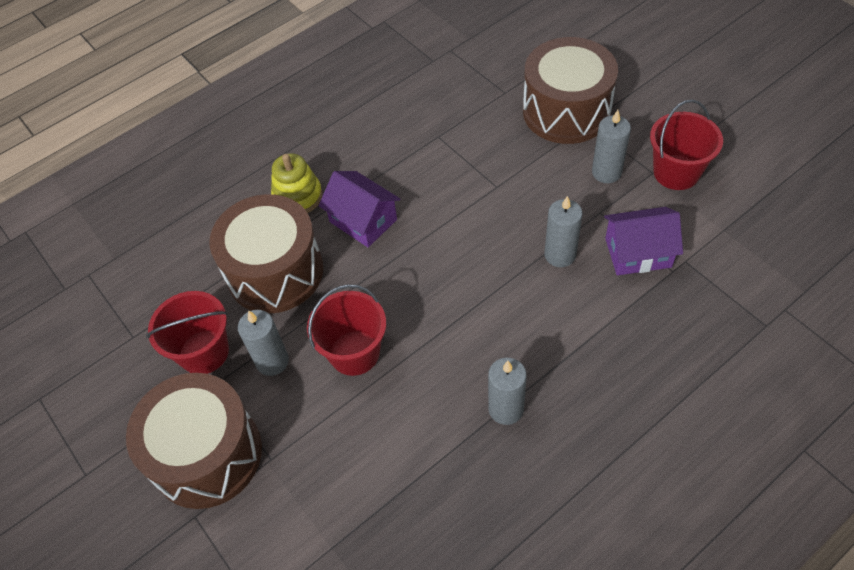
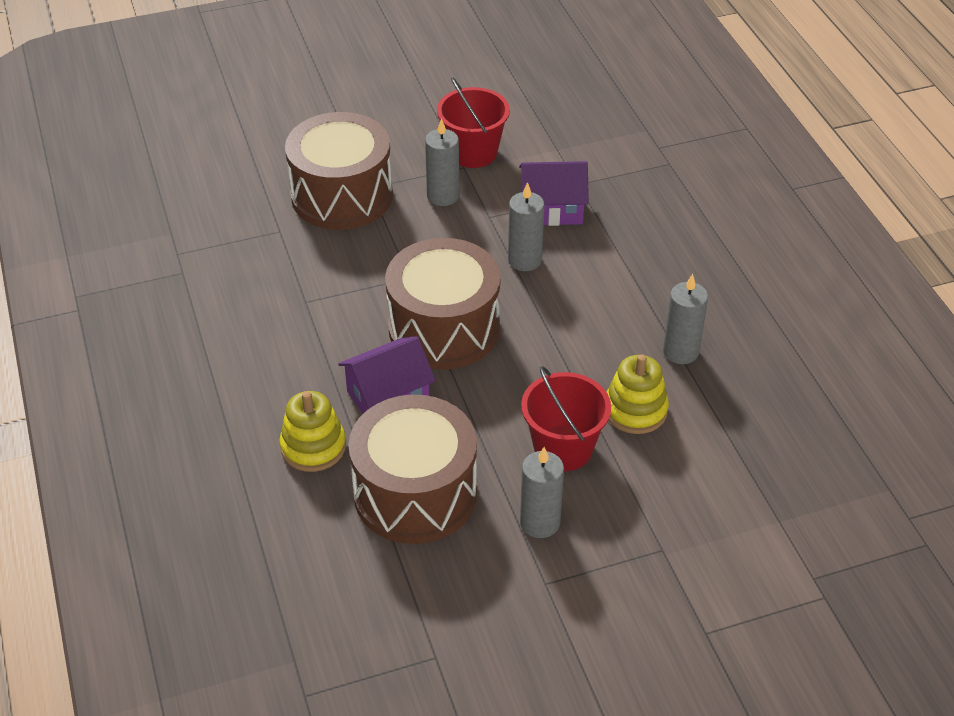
camera: 75 degrees left, 10 degrees down
(204, 352) = (495, 585): red bucket -> none
(207, 454) = (634, 607): brown drum -> brown drum (444, 328)
(418, 393) = (635, 410): none -> yellow stacking toy
(638, 252) = (552, 209): purple house -> purple house turned 75 degrees clockwise

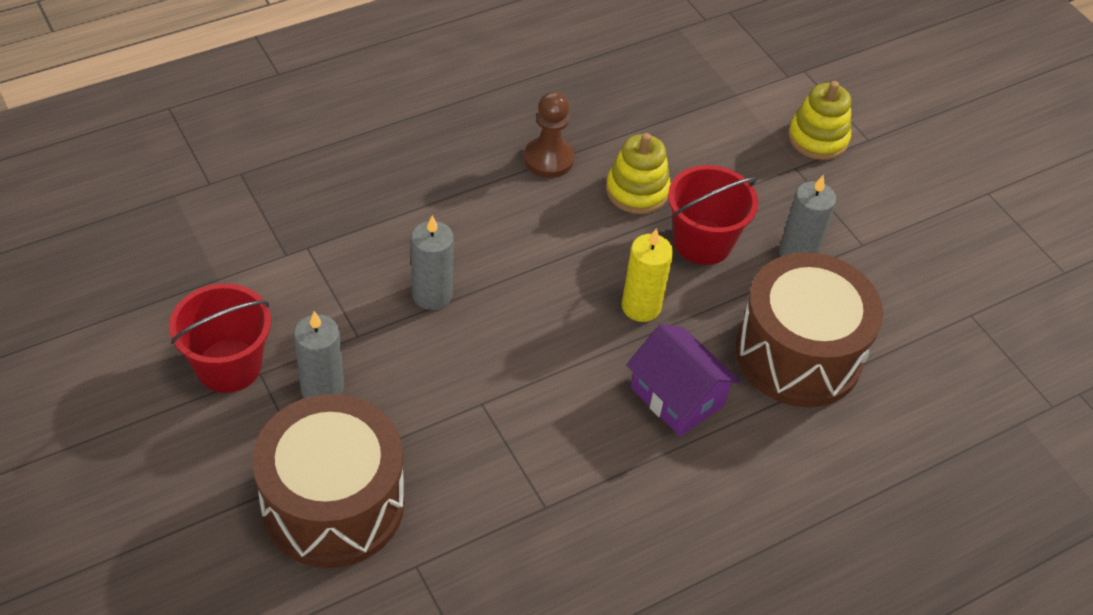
camera: 105 degrees left, 5 degrees up
(313, 447) = (769, 454): yellow stacking toy -> yellow stacking toy (818, 138)
(444, 328) = (560, 358): brown drum -> none
(491, 389) = (641, 306): none -> yellow candle
(552, 209) = (336, 276): purple house -> none
(680, 351) = (548, 159): grey candle -> brown pawn

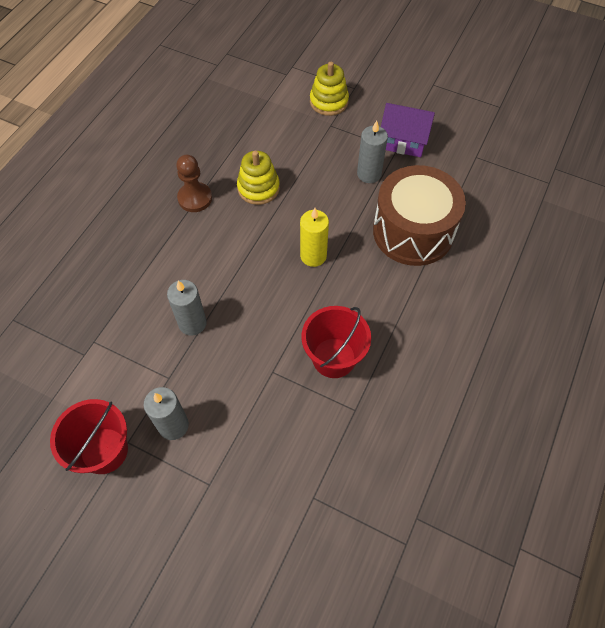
camera: 30 degrees left, 10 degrees up
(333, 504) = (236, 494): brown drum -> none
(677, 396) = (372, 296): purple house -> purple house (403, 140)
(702, 242) = (316, 197): red bucket -> red bucket (333, 358)

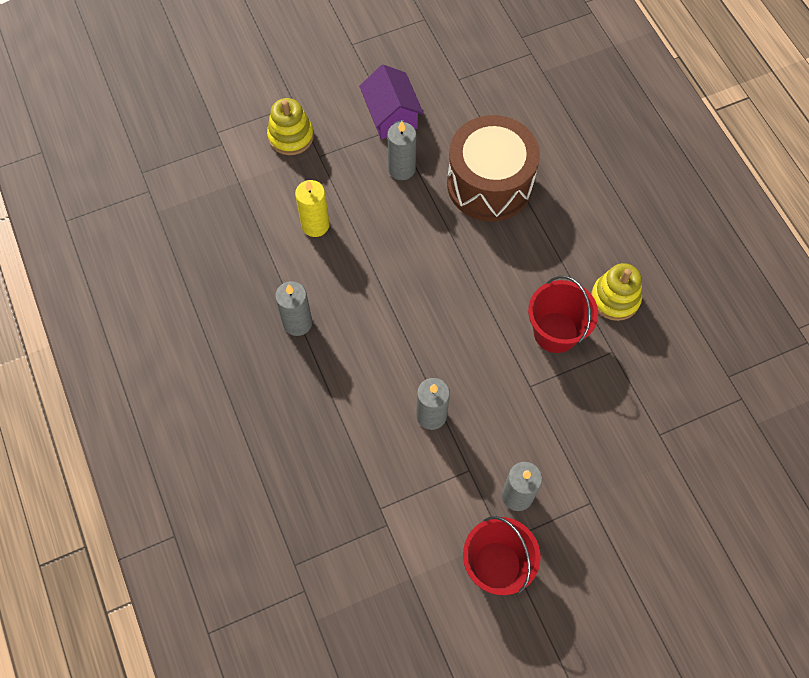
camera: 50 degrees left, 5 degrees up
(195, 198) = (297, 323): brown pawn -> grey candle
(258, 188) = (335, 264): yellow stacking toy -> yellow stacking toy (615, 298)
(313, 256) = (446, 274): yellow candle -> yellow candle (315, 225)
(403, 140) = (391, 115): purple house -> purple house turned 75 degrees counterclockwise

